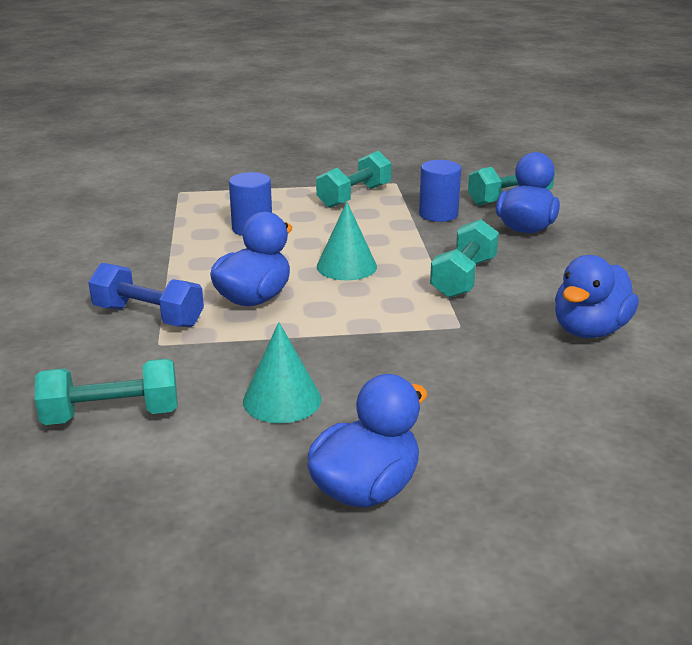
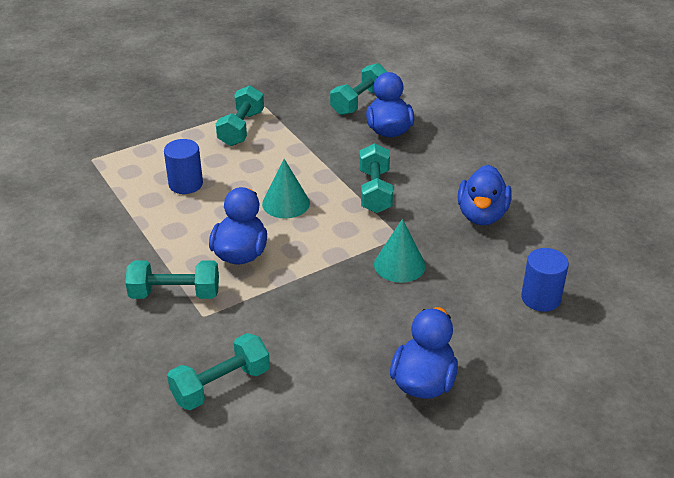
camera: 25 degrees left, 10 degrees up
(148, 316) = (175, 294): blue dumbbell -> turquoise dumbbell
(282, 399) = (325, 334): turquoise cone -> turquoise cone (399, 265)
(438, 214) = (318, 132): blue cylinder -> blue cylinder (540, 298)

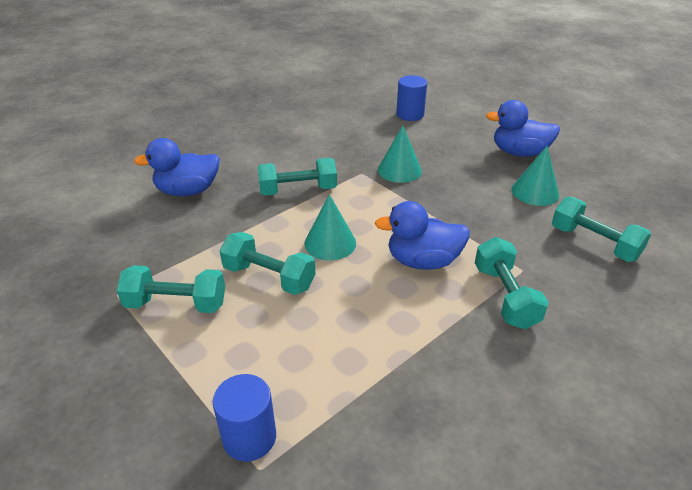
camera: 100 degrees left, 0 degrees up
(186, 184) = (310, 332): blue cylinder -> blue cylinder (249, 437)
(329, 368) = (535, 192): none -> turquoise cone
(359, 102) = (124, 215): turquoise dumbbell -> turquoise dumbbell (269, 277)
(482, 215) = (321, 138): blue duck -> none

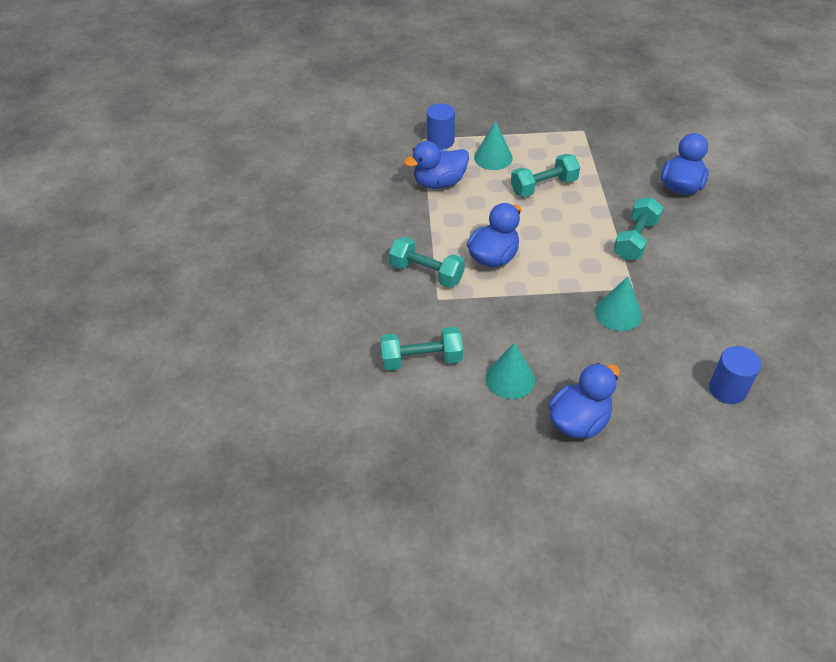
camera: 130 degrees right, 10 degrees up
(176, 304) = (553, 147): turquoise dumbbell -> none
(330, 243) = (553, 226): turquoise cone -> turquoise cone (493, 157)
(350, 377) = (439, 183): none -> blue duck

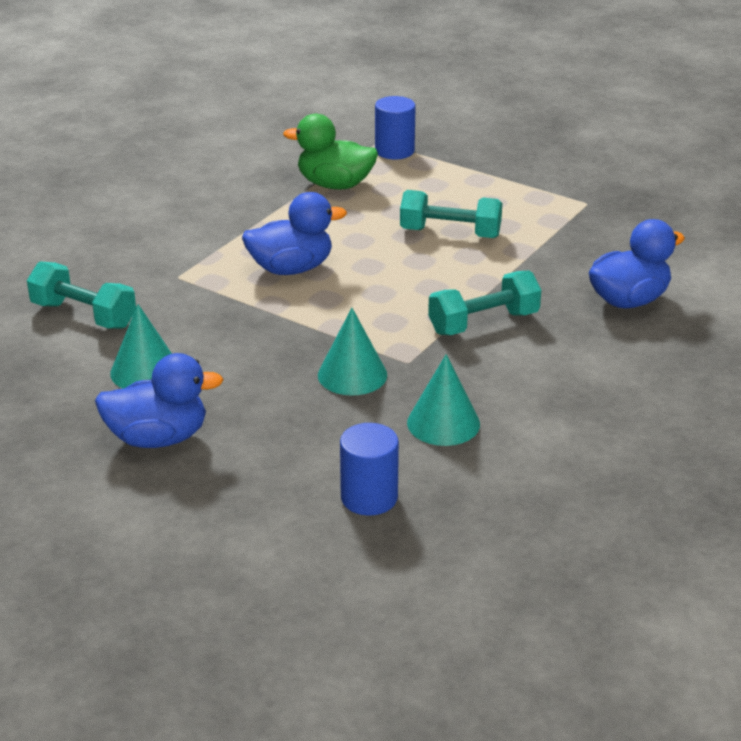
camera: 35 degrees right, 15 degrees down
(426, 273) = (199, 251): turquoise dumbbell -> none
(439, 183) = (335, 185): blue duck -> green duck
(493, 157) = (432, 186): turquoise cone -> turquoise cone (443, 423)

